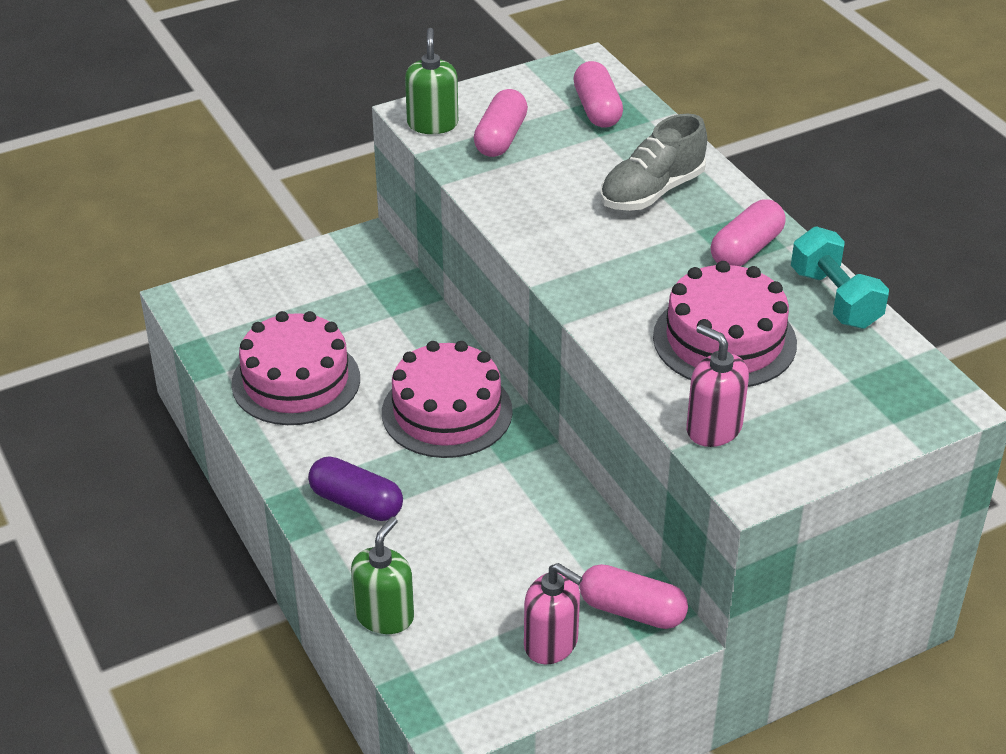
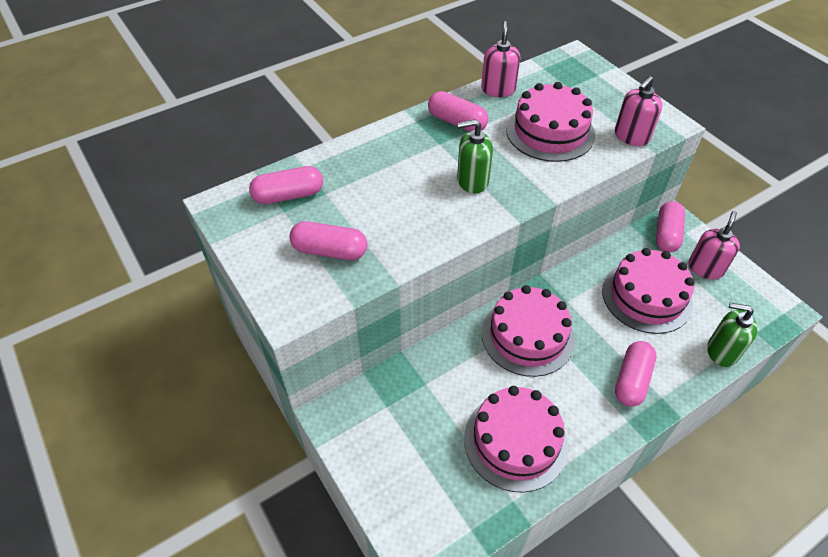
camera: 95 degrees left, 10 degrees up
(356, 503) = (632, 380): purple capsule -> pink capsule
(432, 124) = (308, 298): green soap dispenser -> green soap dispenser (472, 181)
(499, 552) = (646, 296): none -> pink cake
(652, 192) = (397, 164): grey shoe -> none
(835, 299) = (498, 89): turquoise dumbbell -> pink soap dispenser

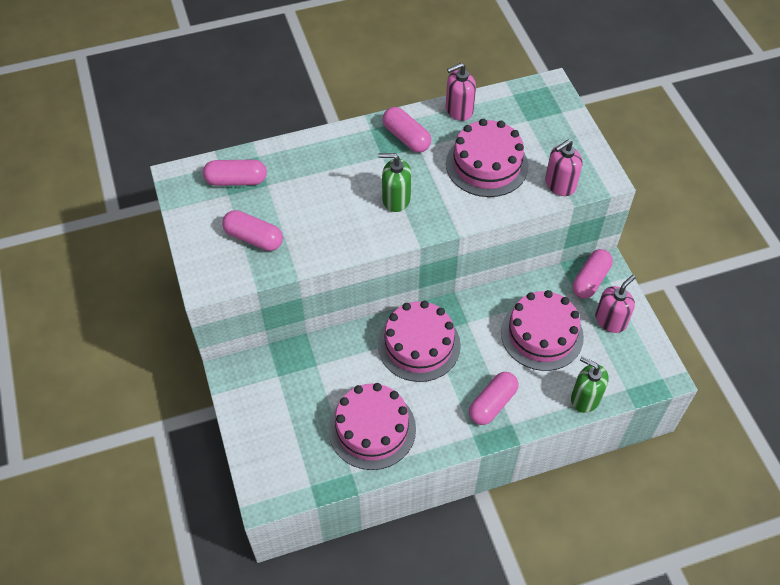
camera: 15 degrees right, 5 degrees up
(498, 89) = (459, 110): pink soap dispenser -> pink soap dispenser turned 135 degrees counterclockwise

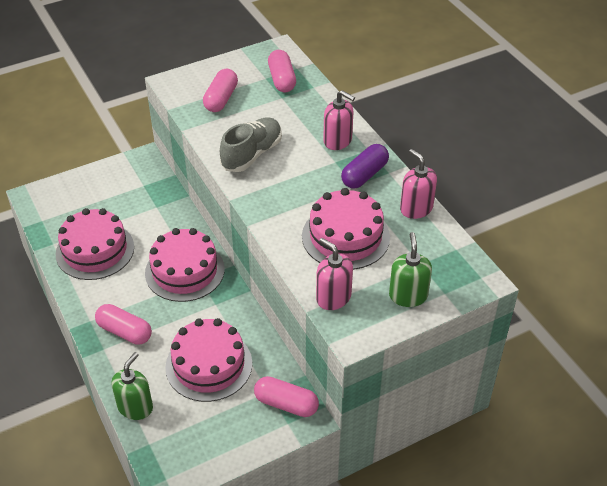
camera: 80 degrees right, 10 degrees down
(355, 221) = (252, 154): none -> grey shoe
(396, 199) = (283, 177): green soap dispenser -> green soap dispenser (408, 295)
(406, 138) = (364, 175): pink capsule -> purple capsule
(610, 320) = (235, 426): pink soap dispenser -> pink soap dispenser (338, 141)

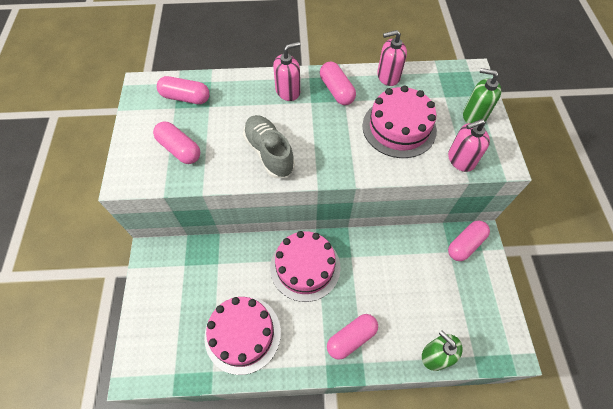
camera: 65 degrees left, 15 degrees up
(209, 365) = (411, 283): pink cake -> none
(364, 175) = (336, 90): purple capsule -> pink capsule

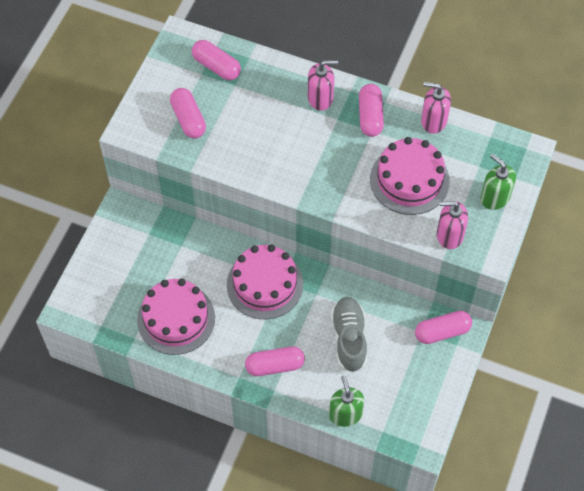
camera: 25 degrees right, 0 degrees up
(269, 153) = (269, 156): grey shoe -> grey shoe (349, 338)

